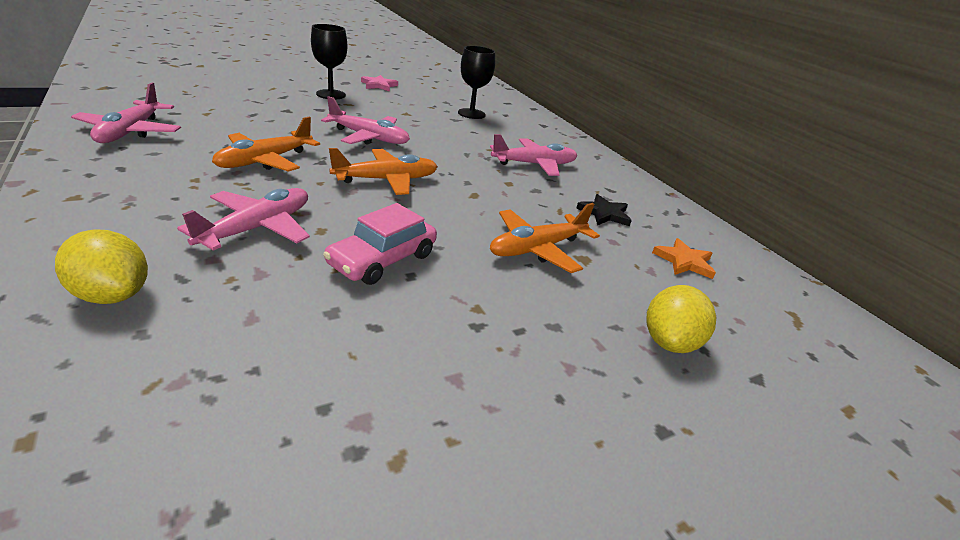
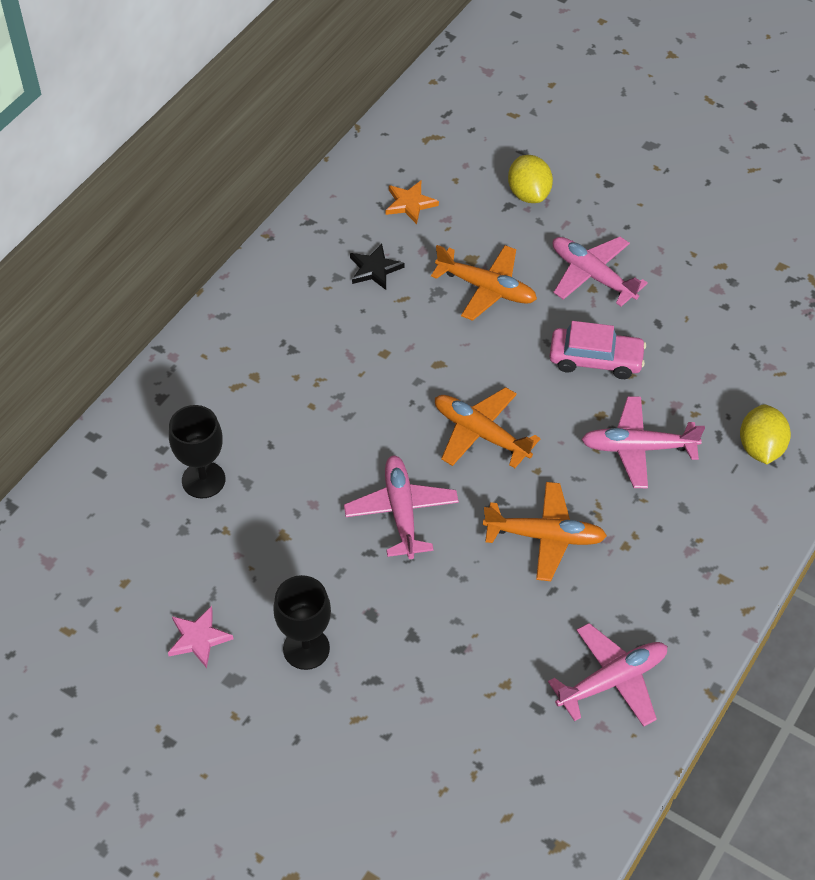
camera: 115 degrees left, 20 degrees up
(534, 164) = (313, 354): pink plane -> pink plane (592, 275)
(669, 342) = (529, 194): yellow lemon -> yellow lemon turned 75 degrees clockwise

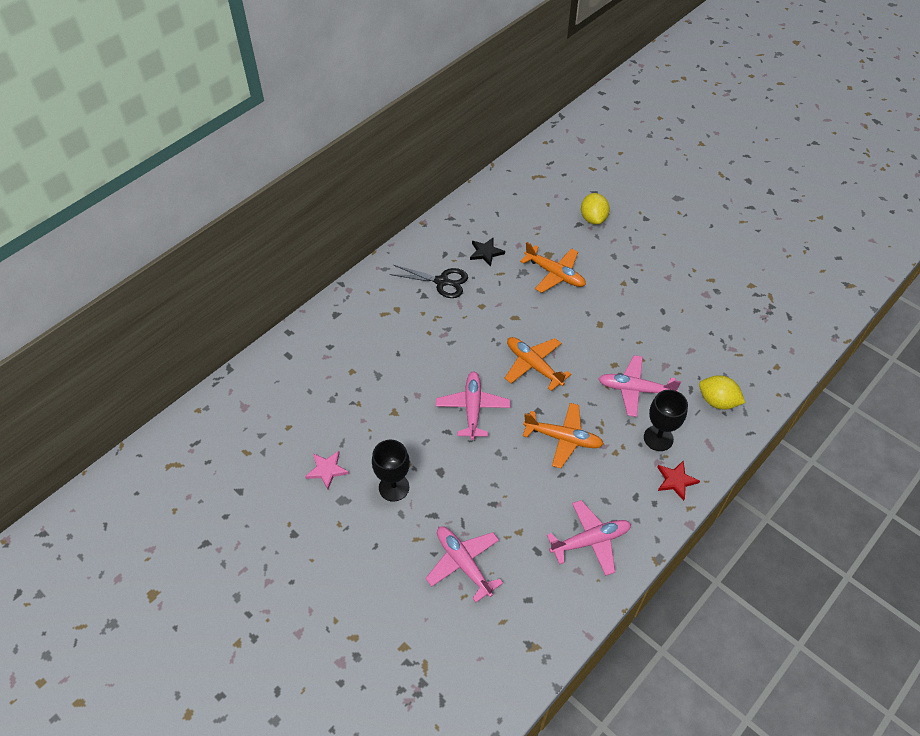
camera: 10 degrees right, 0 degrees up
(203, 480) = (351, 369): black goblet -> black goblet (658, 438)
(315, 324) = (442, 282): none -> black scissors
(410, 203) = (516, 215): orange star -> none
(592, 275) = (625, 275): pink plane -> pink plane (463, 563)
(595, 359) = (617, 328): pink car -> none
(720, 573) = (676, 480): none -> red star
(760, 448) = (717, 401): yellow lemon -> yellow lemon turned 75 degrees counterclockwise

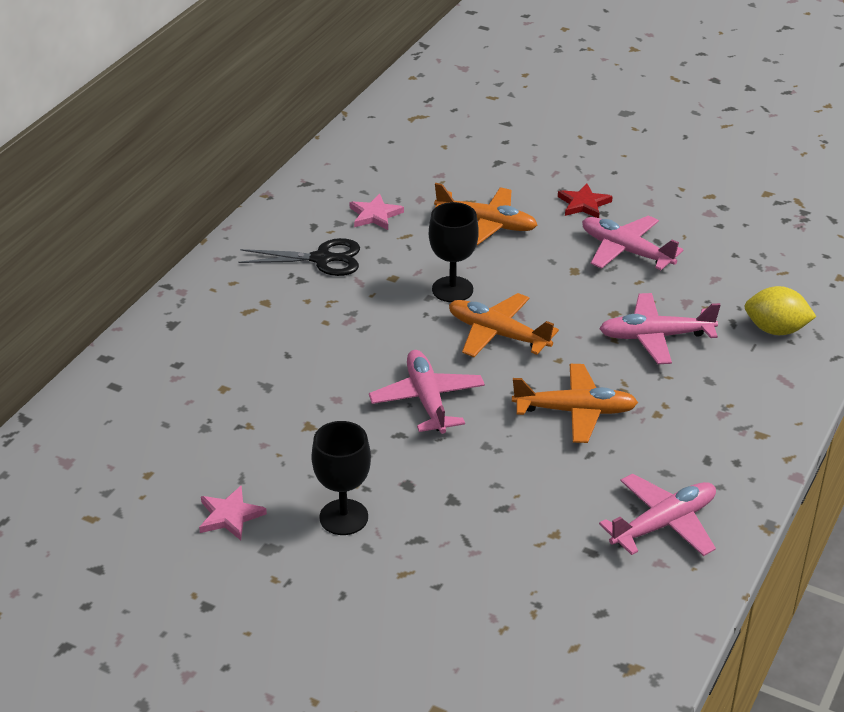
camera: 15 degrees left, 15 degrees down
(463, 563) = (486, 589): pink plane -> pink plane (626, 251)
(486, 252) = (375, 215): black star -> pink star
(593, 218) = (516, 153): yellow lemon -> none
(658, 438) = (711, 386): black goblet -> black goblet (452, 289)
(676, 480) = (756, 430): red star -> red star (584, 204)

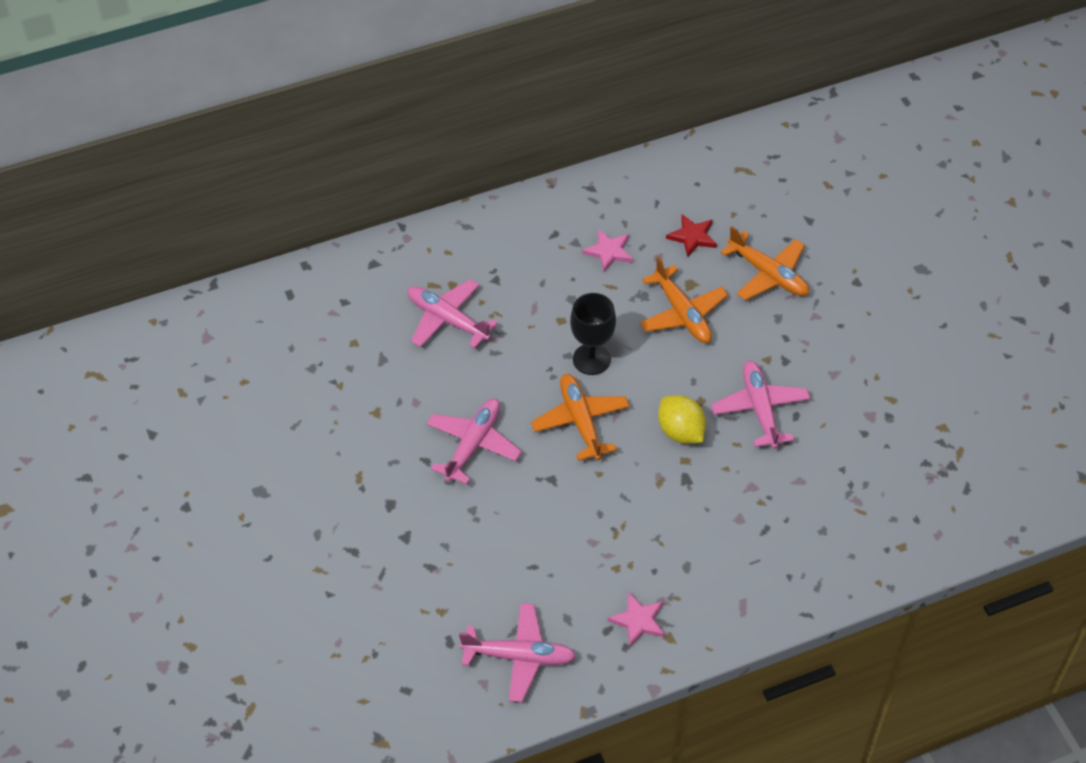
camera: 40 degrees right, 15 degrees up
(230, 516) = (261, 449): pink star -> pink star (638, 621)
(322, 259) = (529, 270): black scissors -> none
(343, 517) = (326, 501): black goblet -> none
(575, 411) = (562, 525): orange plane -> orange plane (768, 274)
(584, 204) = (779, 342): red star -> red star (692, 237)
(655, 337) = (691, 502): pink plane -> pink plane (447, 319)
(775, 330) = (790, 558): yellow lemon -> yellow lemon (680, 432)

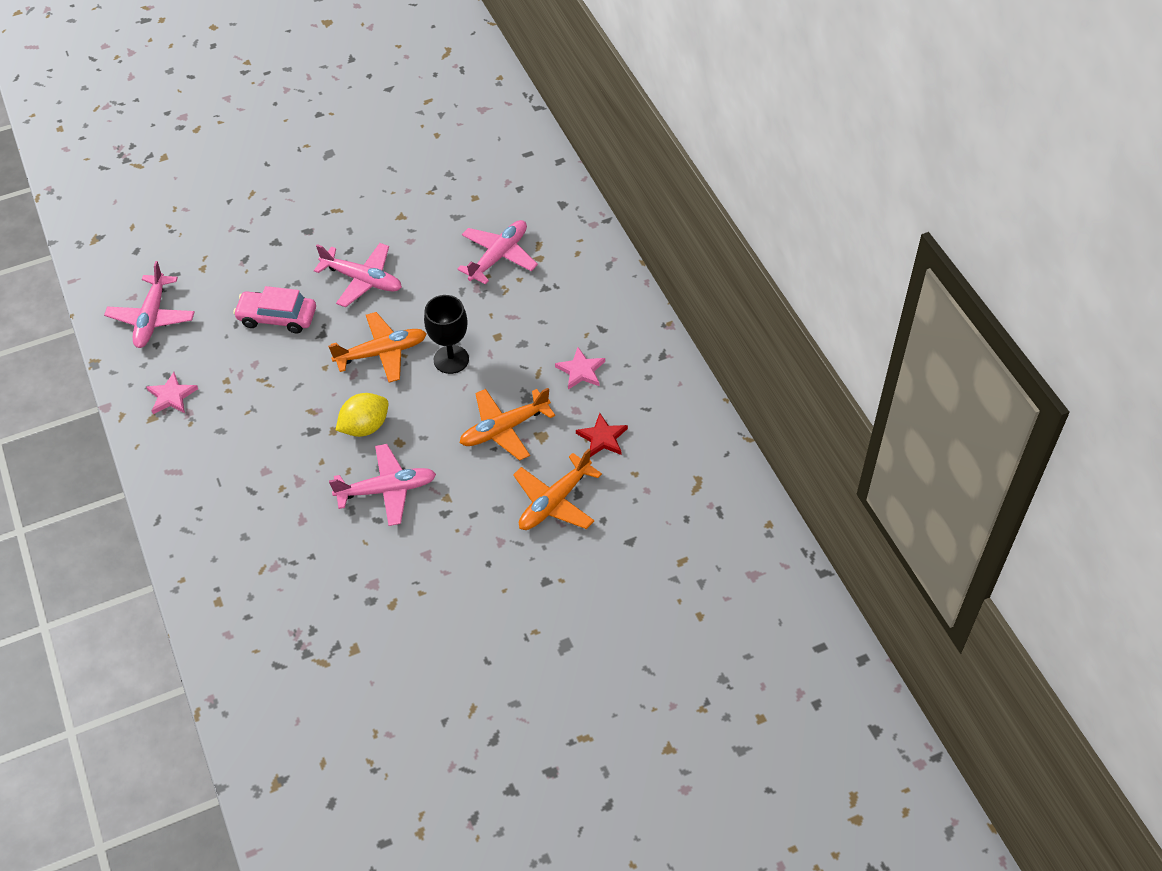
camera: 90 degrees right, 0 degrees up
(525, 525) = (277, 317): none -> pink car

